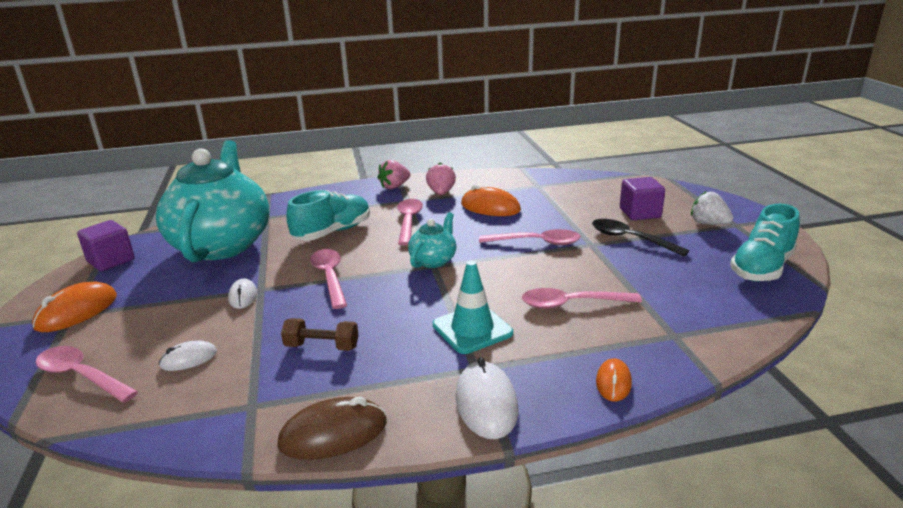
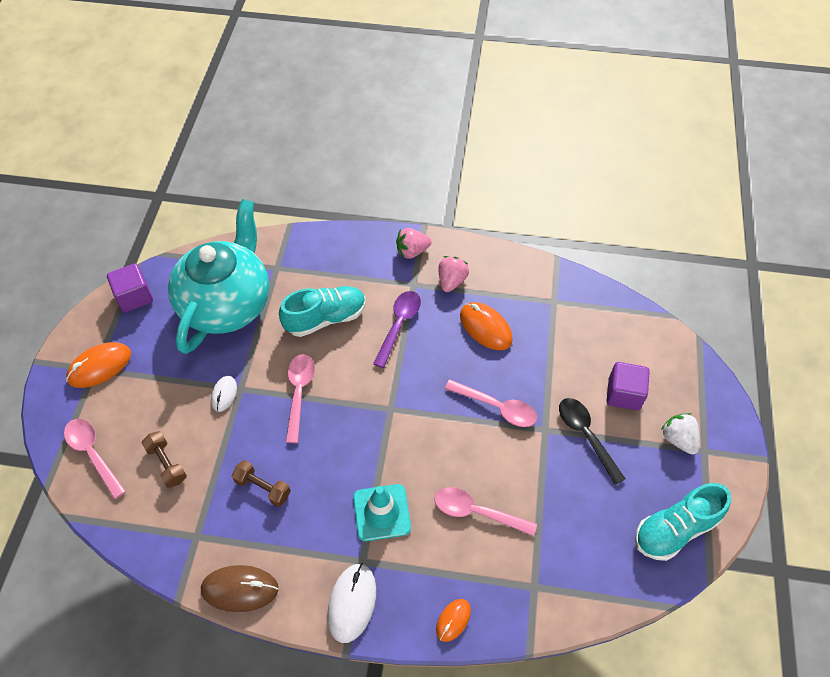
camera: 20 degrees right, 30 degrees up
(189, 359) = (167, 464): white mouse -> brown dumbbell
(408, 221) = (399, 325): pink spoon -> purple spoon
(433, 260) = (393, 401): turquoise teapot -> none

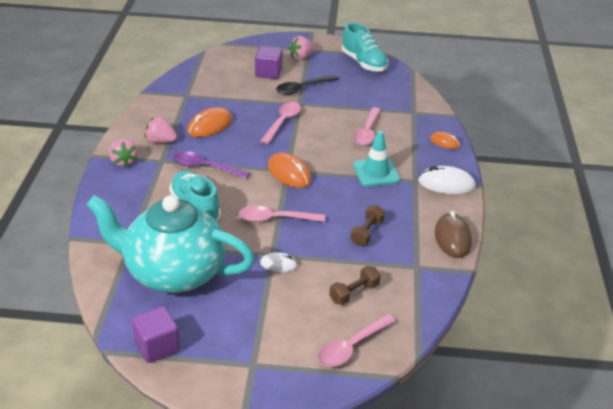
camera: 95 degrees left, 20 degrees down
(100, 366) = (249, 360): orange mouse -> orange mouse (289, 173)
(678, 439) = (301, 57): white strawberry -> pink strawberry

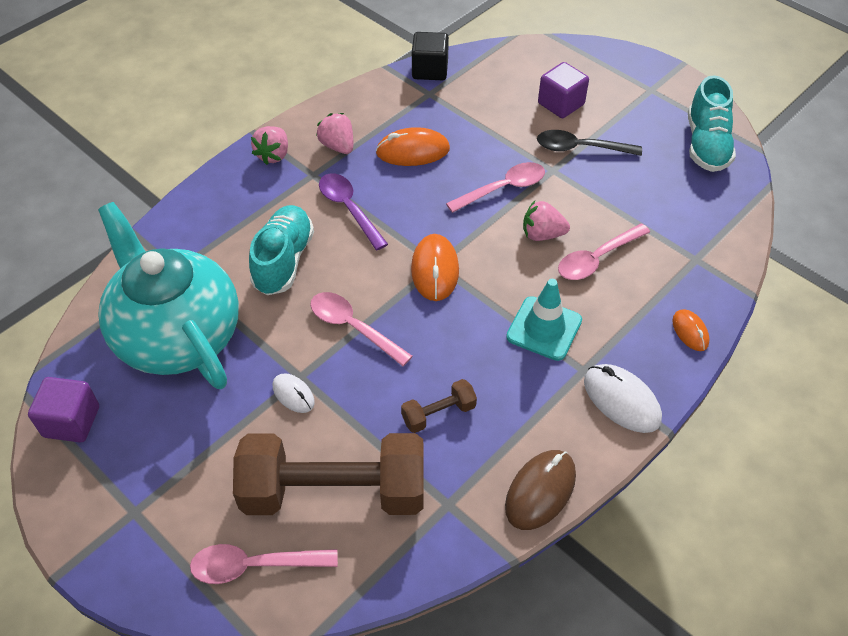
camera: 40 degrees right, 15 degrees up
(173, 84) = (430, 70): none -> black cube
(301, 57) = (629, 97): pink strawberry -> pink strawberry (542, 234)
(354, 293) = (334, 492): brown dumbbell -> brown dumbbell, size x2.35

